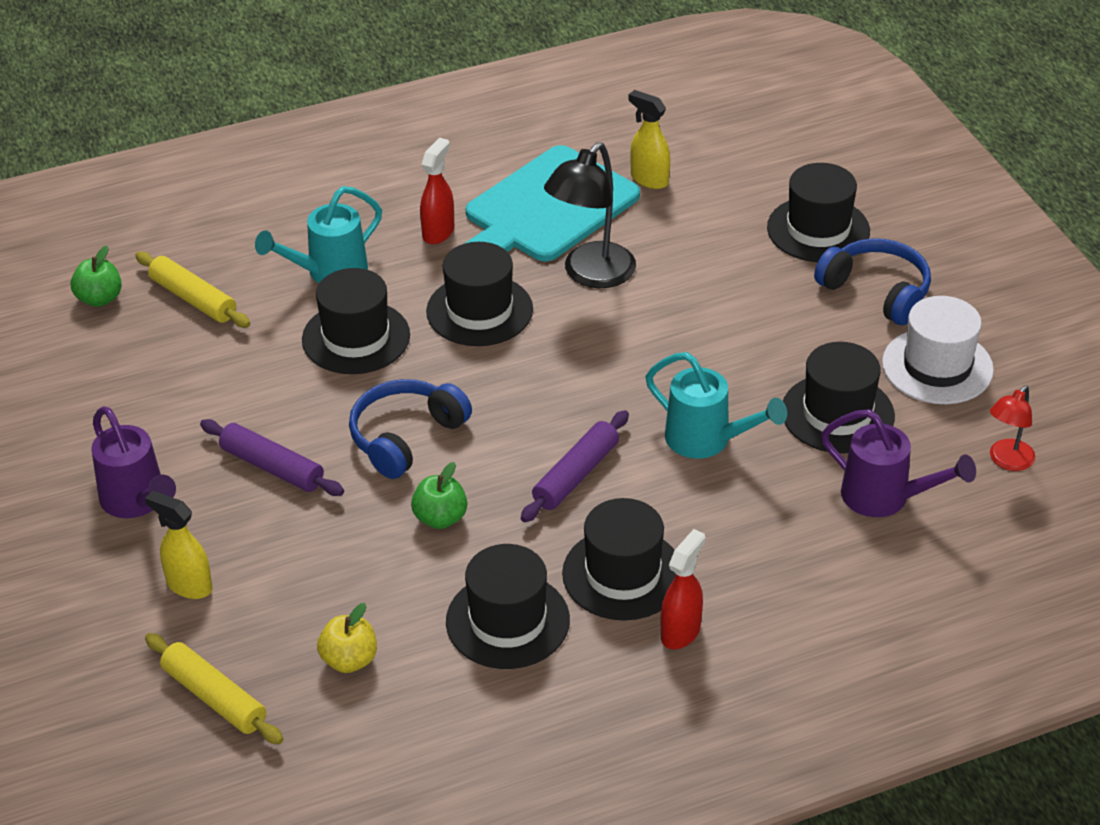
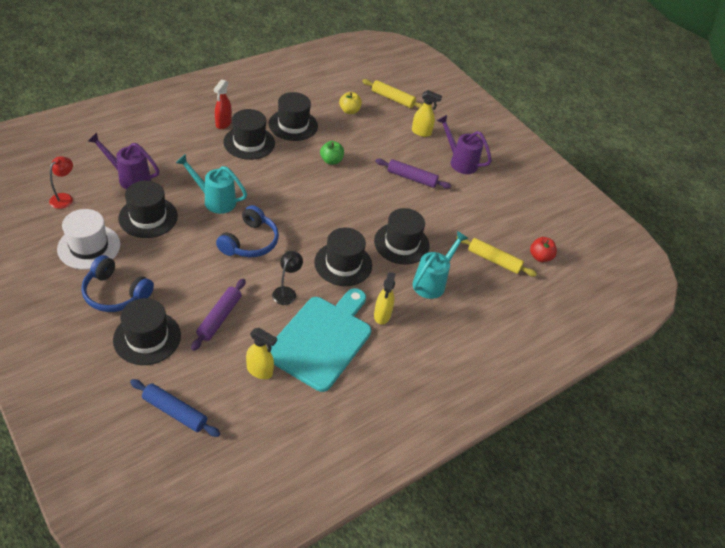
camera: 160 degrees right, 5 degrees up
(99, 299) = (540, 257): green apple -> red apple
(405, 437) = (358, 194): blue headphones -> blue headphones (250, 242)
(438, 232) = (382, 315): red spray bottle -> yellow spray bottle
(576, 475) = (275, 181): purple rolling pin -> purple rolling pin (219, 318)
(591, 275) = (286, 292): black lamp -> black lamp, size x0.57
(771, 147) = (175, 412): none -> blue rolling pin

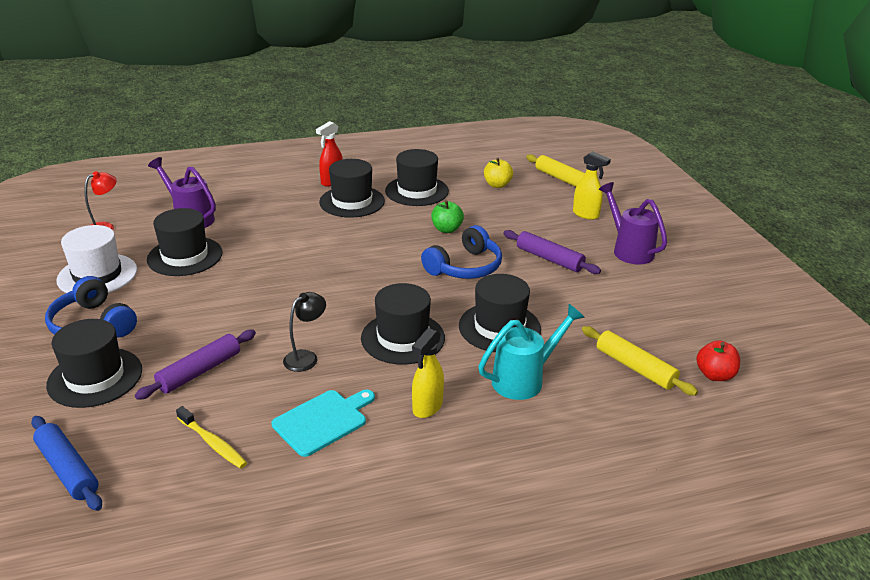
camera: 25 degrees right, 15 degrees down
(215, 200) = (275, 250): turquoise watering can -> none
(250, 242) = (292, 297): blue headphones -> blue headphones (465, 267)
(260, 371) = (213, 443): yellow spray bottle -> yellow toothbrush
(322, 339) = (323, 421): turquoise cutting board -> turquoise cutting board, size x0.56

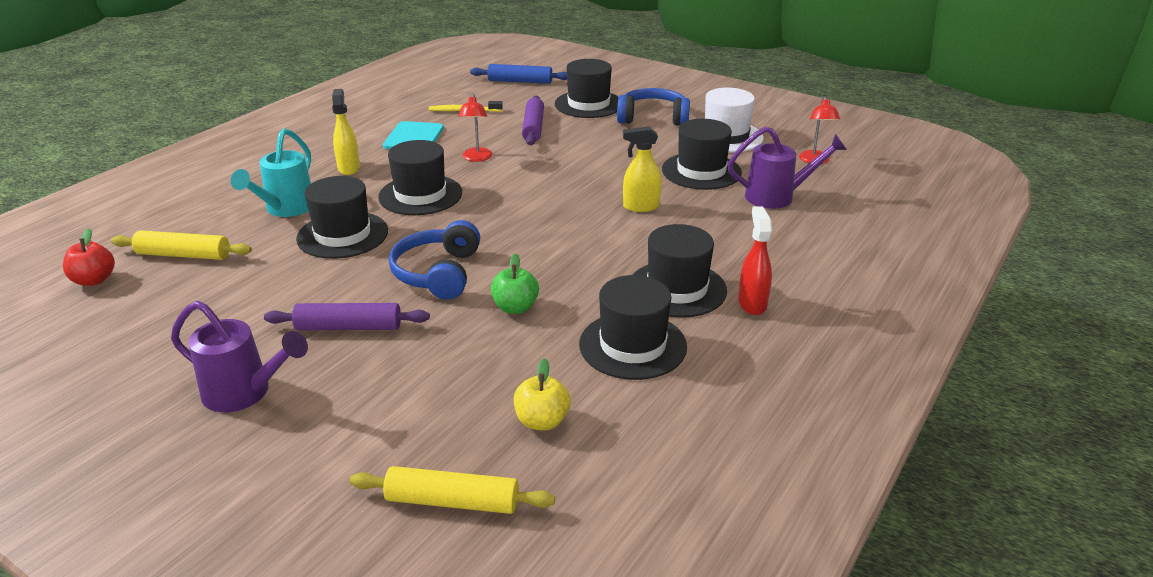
camera: 140 degrees right, 0 degrees up
(306, 357) = (476, 158): black lamp -> red lamp
(586, 214) = (349, 431): yellow spray bottle -> yellow spray bottle (640, 207)

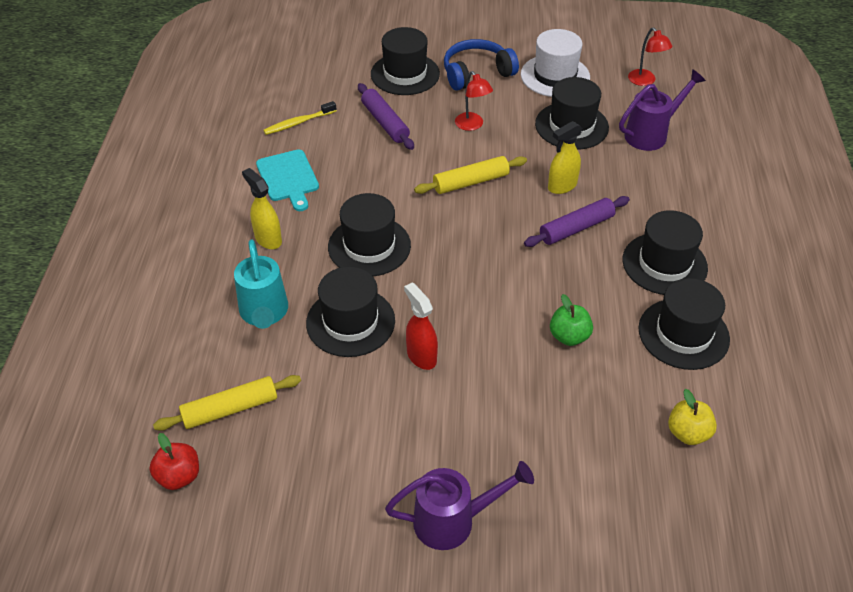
camera: 30 degrees left, 15 degrees up
(349, 327) = (463, 417): purple rolling pin -> purple rolling pin (576, 228)
(438, 273) = (475, 328): blue headphones -> none
(452, 501) = (696, 530): yellow rolling pin -> yellow rolling pin (470, 182)
(476, 158) = (373, 181): red lamp -> red lamp (472, 125)
(520, 81) = (312, 63): blue rolling pin -> none
(752, 303) = (725, 255): red spray bottle -> red spray bottle (421, 356)

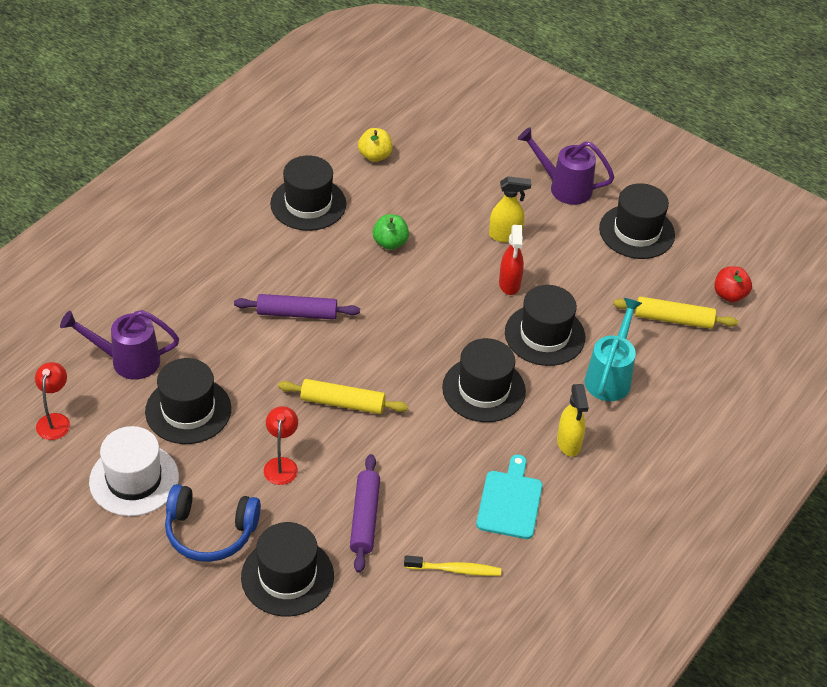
camera: 150 degrees left, 0 degrees up
(561, 186) = (267, 355): yellow spray bottle -> yellow spray bottle (505, 235)
(664, 264) = (262, 252): black hat -> black hat (636, 232)

